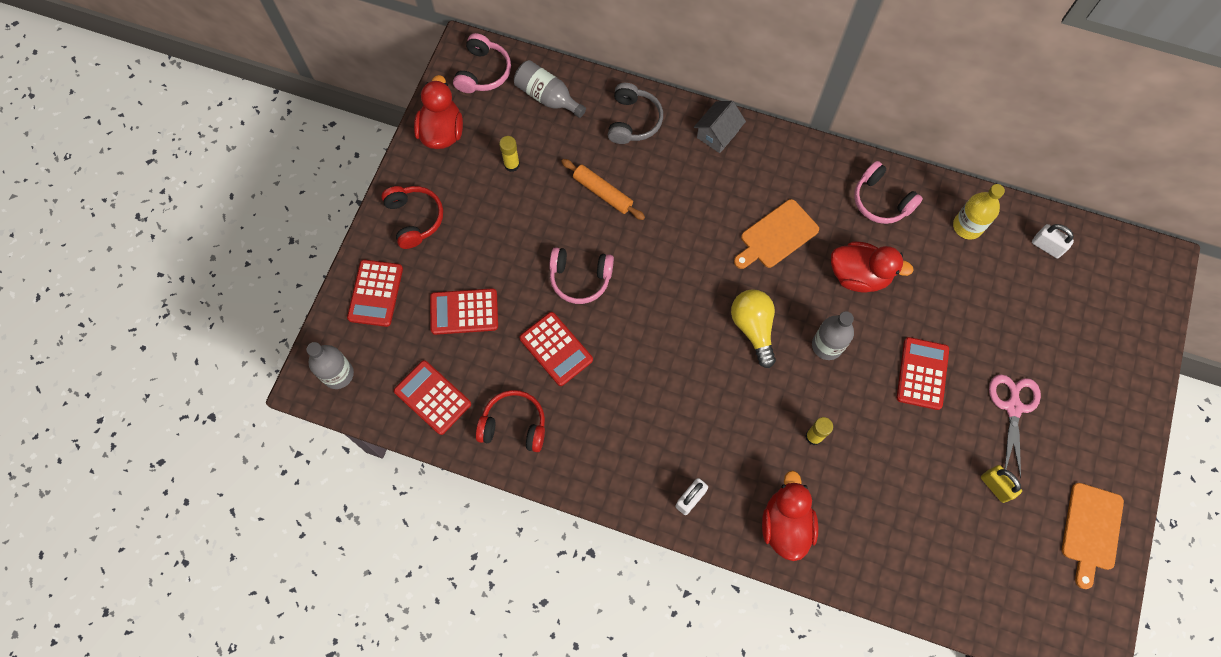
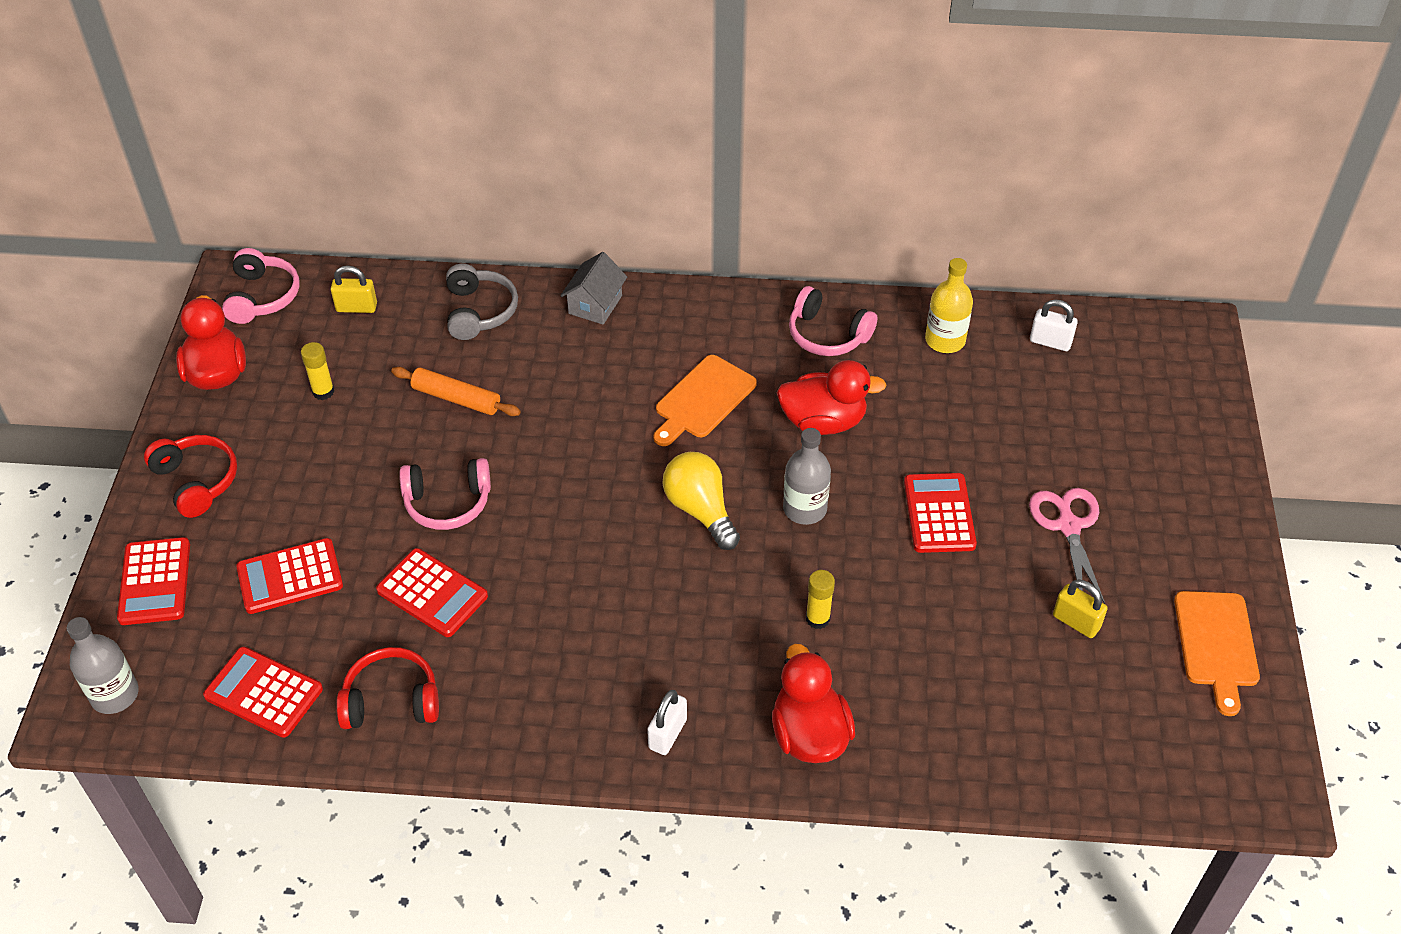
camera: 15 degrees left, 20 degrees down
(547, 97) = (356, 307): grey bottle -> yellow padlock

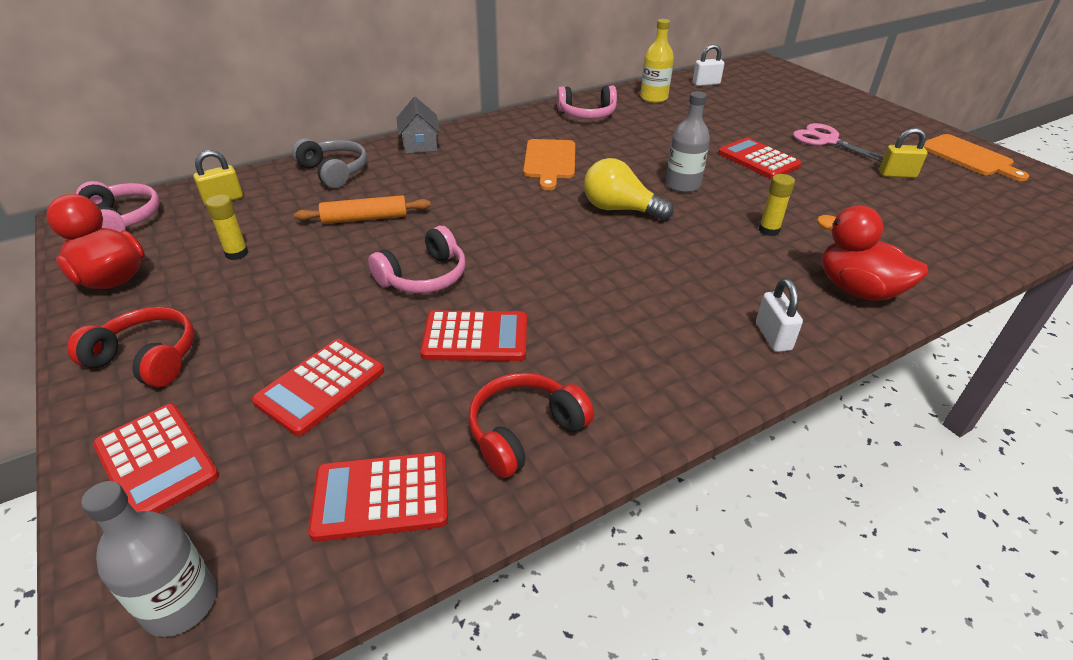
camera: 35 degrees left, 10 degrees down
(823, 421) = (636, 146): red duck -> none

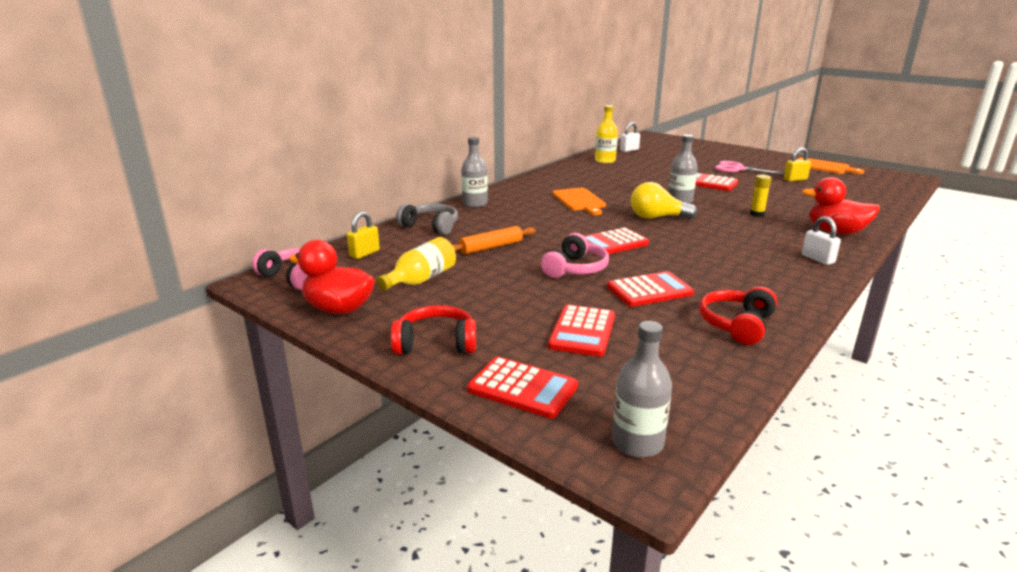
camera: 20 degrees left, 15 degrees down
(237, 253) = (421, 280): yellow glue stick -> yellow bottle
(381, 496) = (692, 369): red calculator -> red calculator (612, 243)
(420, 144) = (475, 204): grey house -> grey bottle
(587, 114) = (571, 174): pink headphones -> none

